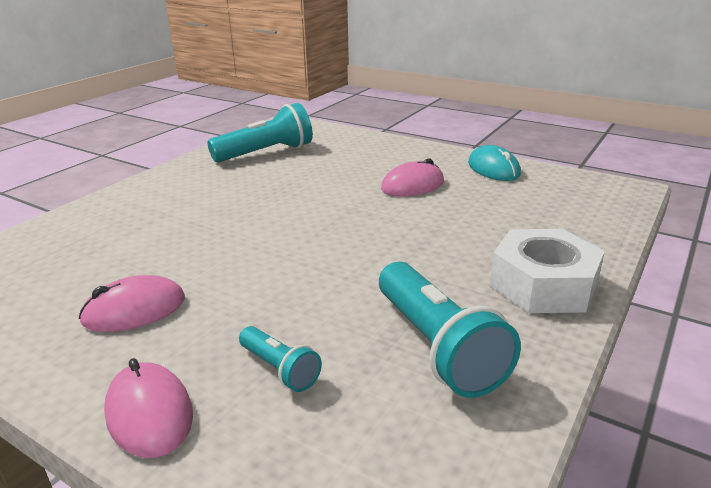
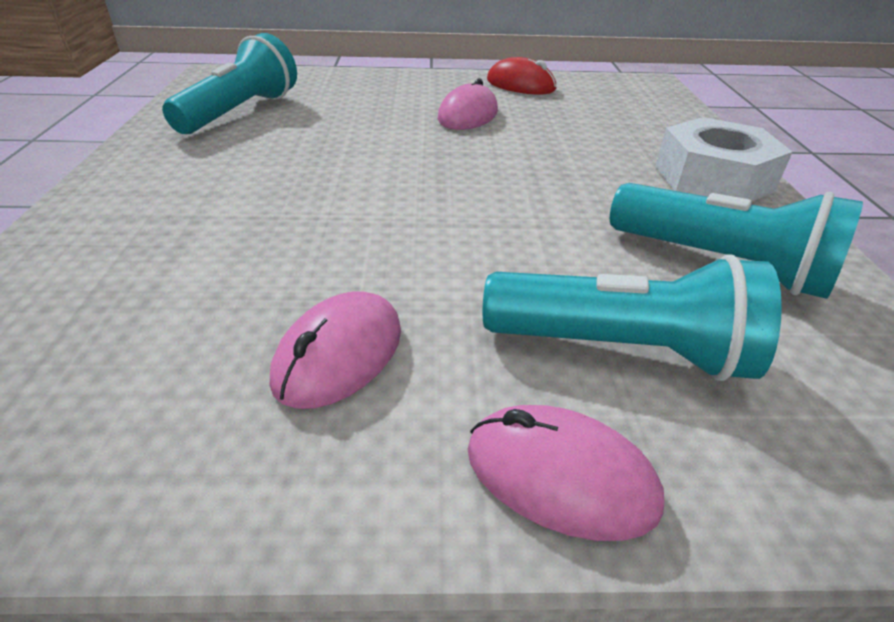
camera: 35 degrees left, 10 degrees up
(279, 369) = (622, 349): turquoise flashlight -> turquoise flashlight, size x1.93
(493, 169) = (520, 85): turquoise mouse -> red mouse

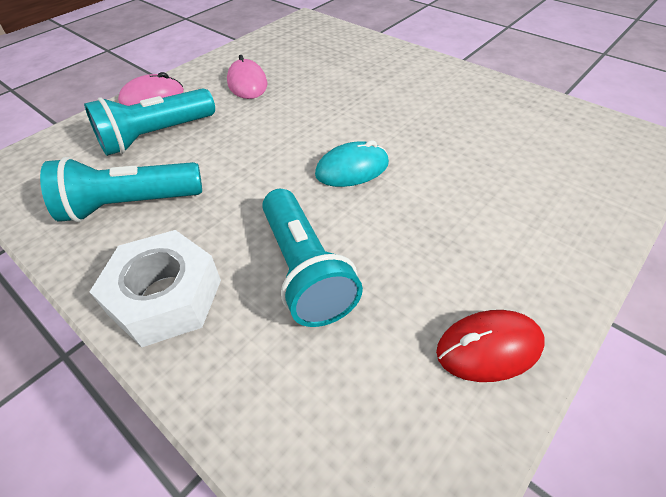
camera: 135 degrees right, 10 degrees up
(240, 112) = (530, 127): turquoise flashlight -> turquoise flashlight (305, 270)
(435, 166) = (352, 169): none -> turquoise mouse
(468, 115) = (427, 238): pink mouse -> none

